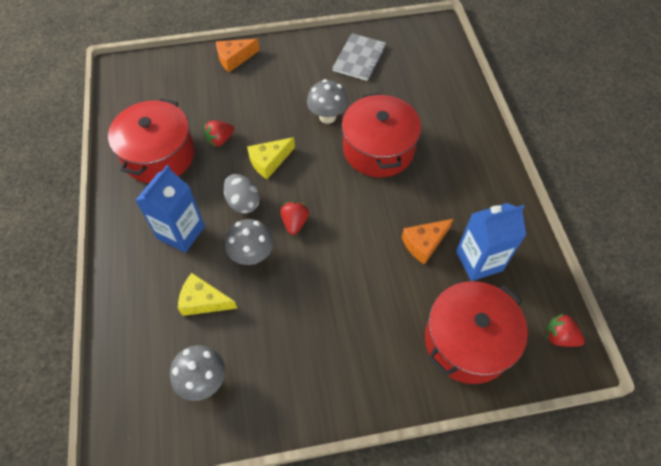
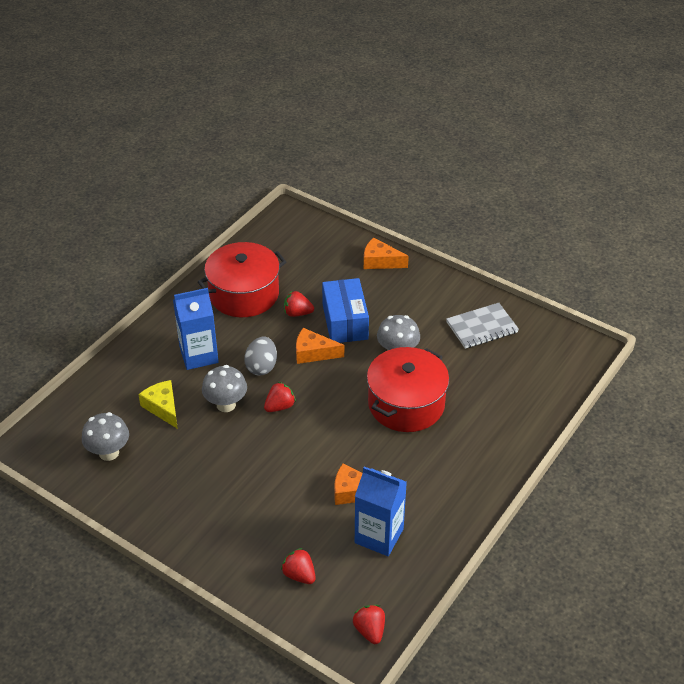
camera: 45 degrees right, 15 degrees down
(263, 121) = (345, 322): none -> blue box
(269, 161) = (313, 353): yellow cheese -> orange cheese
(467, 341) = (299, 575): red pot -> red strawberry

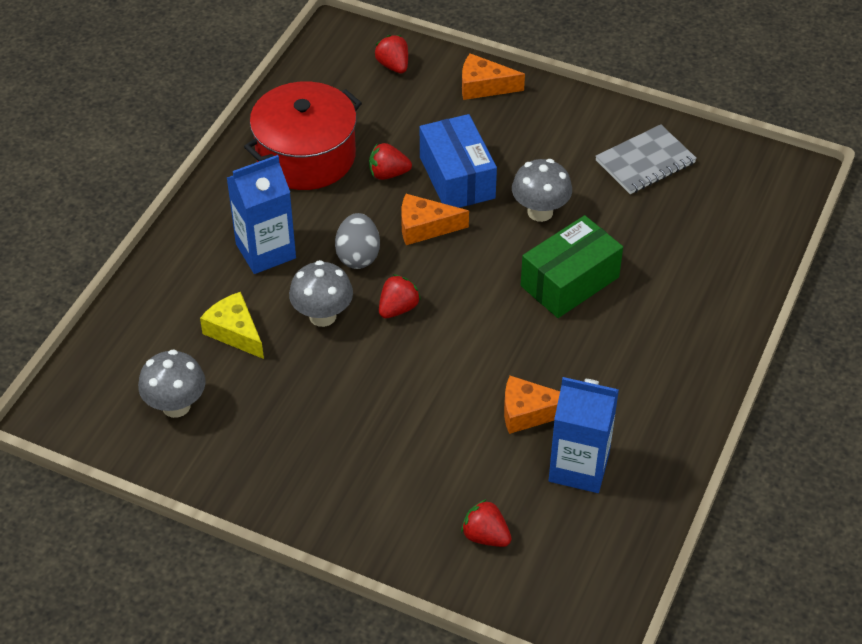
camera: 10 degrees left, 5 degrees up
(370, 630) = (599, 596): red strawberry -> red strawberry (393, 66)
(406, 404) = (570, 281): red pot -> green box

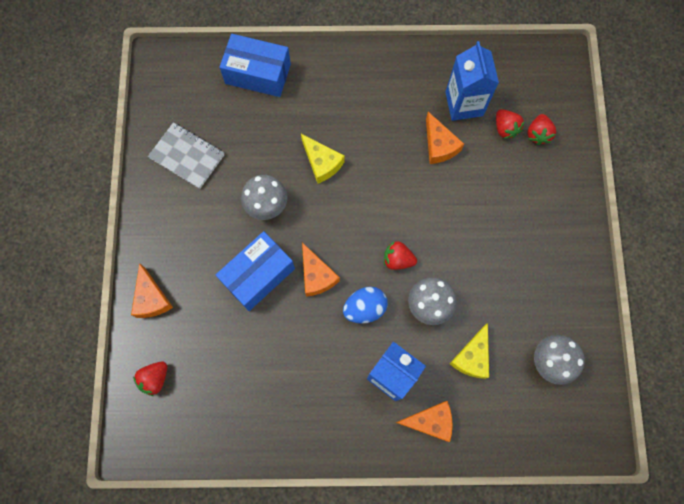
camera: 115 degrees left, 25 degrees up
(192, 265) = (430, 421): none -> orange cheese
(306, 156) = (284, 396): red pot -> none
(358, 256) = (365, 308): grey egg -> blue egg
(388, 174) = (276, 326): red strawberry -> red strawberry (505, 128)
(570, 281) = (322, 163): green box -> yellow cheese
(733, 261) = (258, 74): none -> blue box

